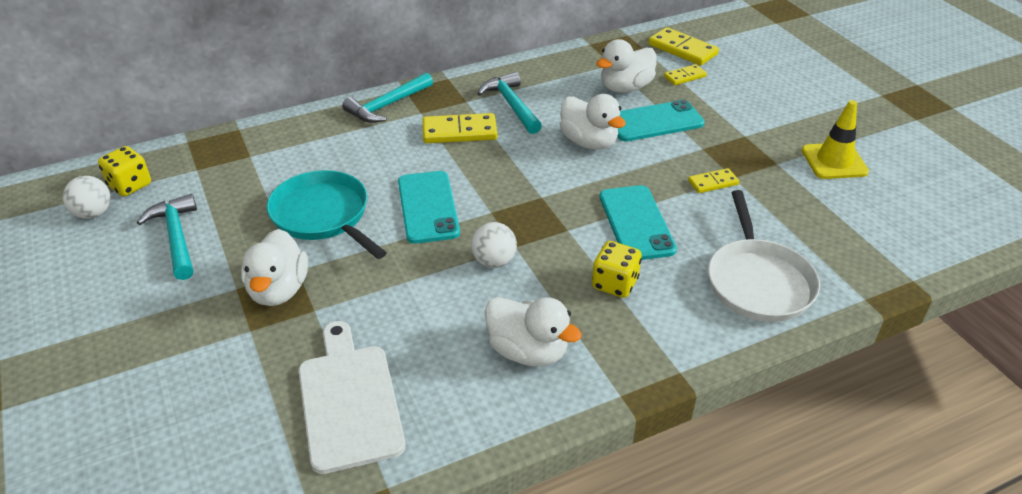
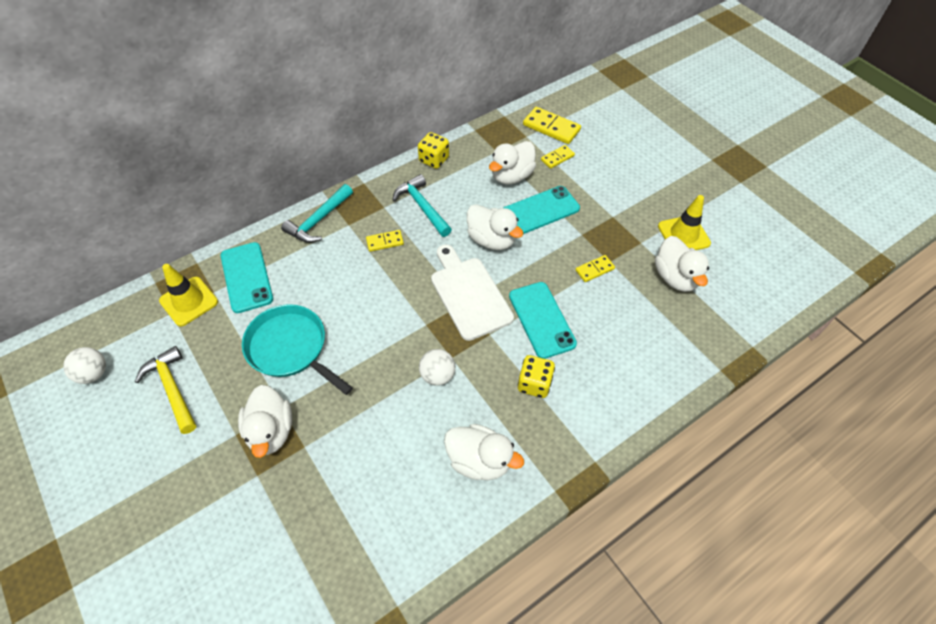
camera: 10 degrees left, 15 degrees up
(130, 185) = (117, 338): yellow dice -> yellow dice (434, 160)
(176, 237) = (172, 389): turquoise hammer -> yellow hammer
(219, 161) = (189, 301): none -> yellow traffic cone
(349, 401) = (351, 531): white cutting board -> white cutting board (469, 294)
(427, 207) = (374, 327): turquoise phone -> turquoise phone (246, 277)
(459, 132) = (385, 242): yellow domino -> yellow domino, size x0.58
(758, 282) = (641, 365): white pan -> none
(817, 201) = (675, 277): none -> white duck

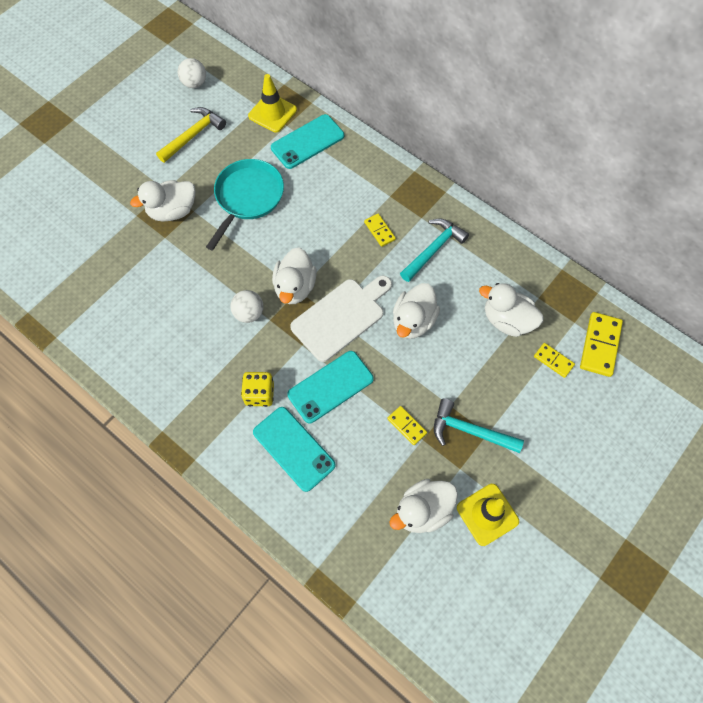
camera: 75 degrees right, 10 degrees up
(319, 220) = (386, 171): turquoise hammer -> turquoise hammer (469, 431)
(434, 160) = (501, 242): yellow dice -> none
(479, 460) = (177, 365): white duck -> white duck (295, 287)
(540, 210) = (468, 358): turquoise phone -> turquoise phone (293, 448)

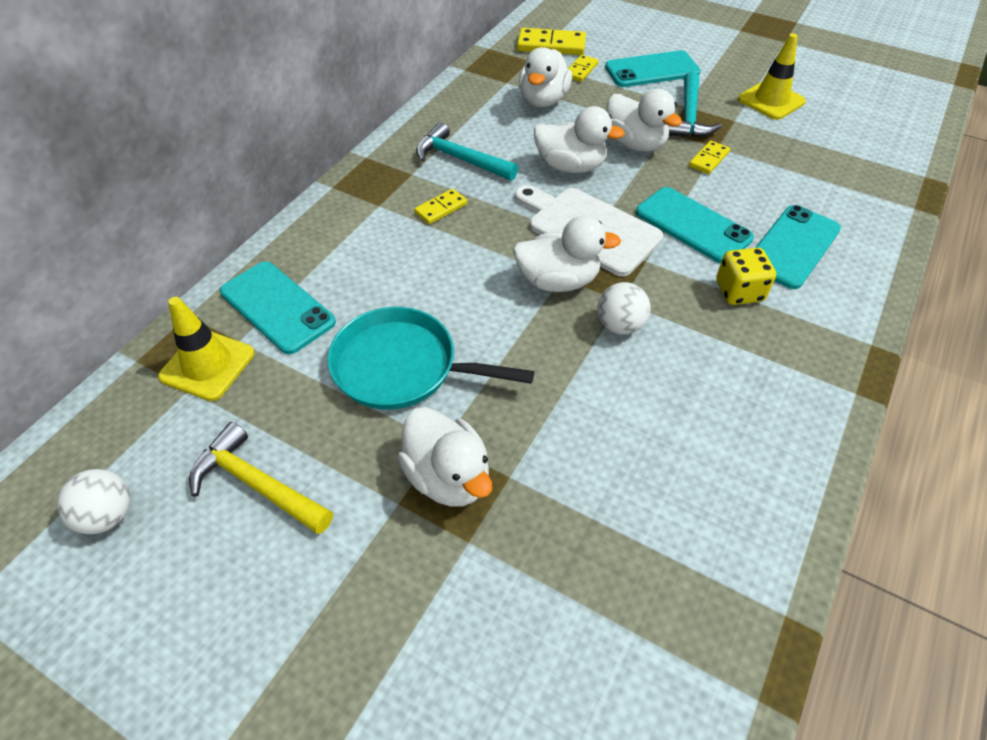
camera: 100 degrees left, 15 degrees down
(423, 511) = (796, 140): white duck -> white duck (635, 144)
(549, 423) = (652, 70): none -> turquoise phone

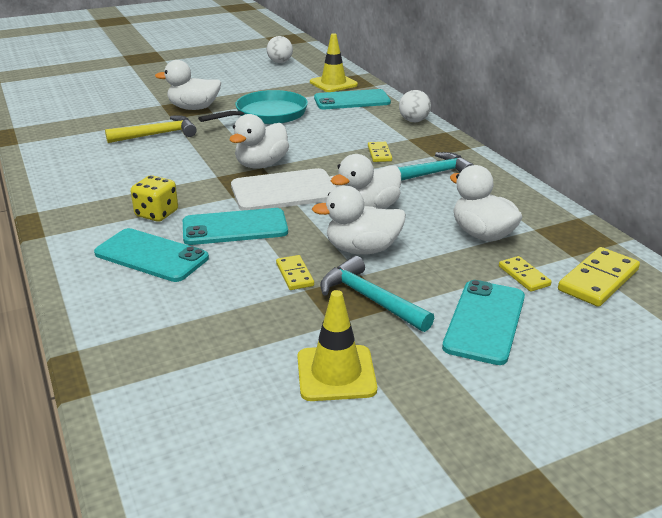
camera: 125 degrees right, 20 degrees down
(257, 484) = (253, 81): yellow hammer -> yellow hammer (157, 134)
(619, 325) = (200, 168): white ball -> white ball (414, 121)
(793, 247) = (151, 256): turquoise phone -> turquoise phone turned 45 degrees counterclockwise

